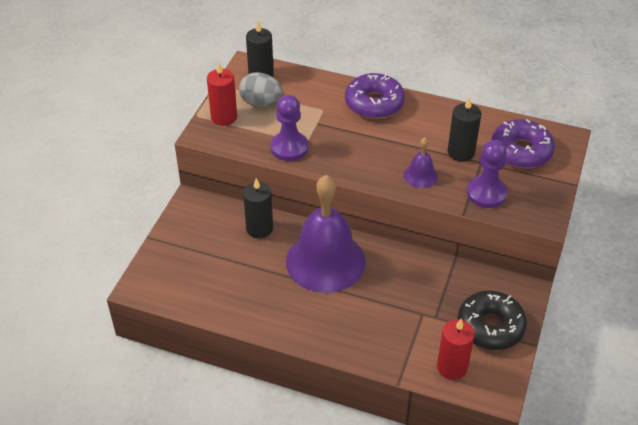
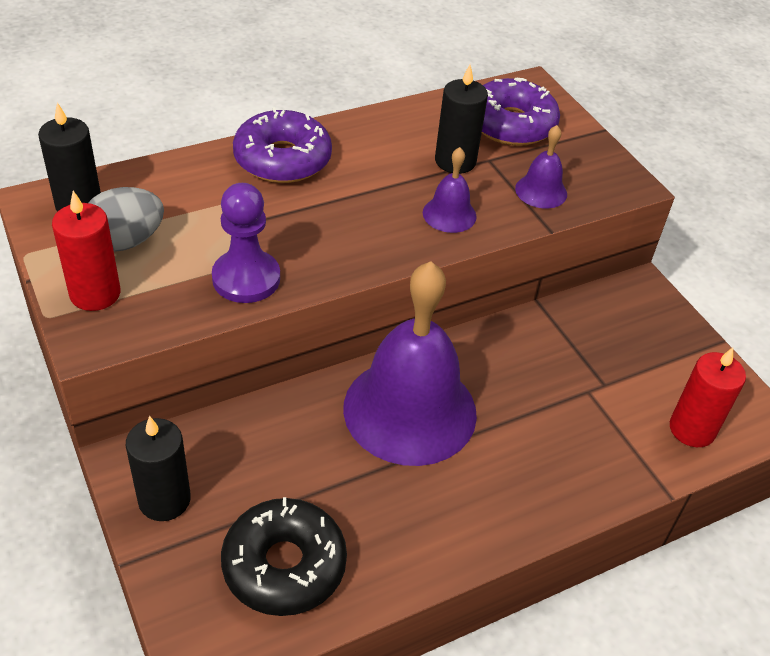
camera: 50 degrees left, 0 degrees up
(259, 228) = (275, 429): black candle -> black candle (164, 500)
(486, 193) = (541, 191): purple pawn -> purple bell
(490, 326) = (665, 353): black donut -> black donut (284, 565)

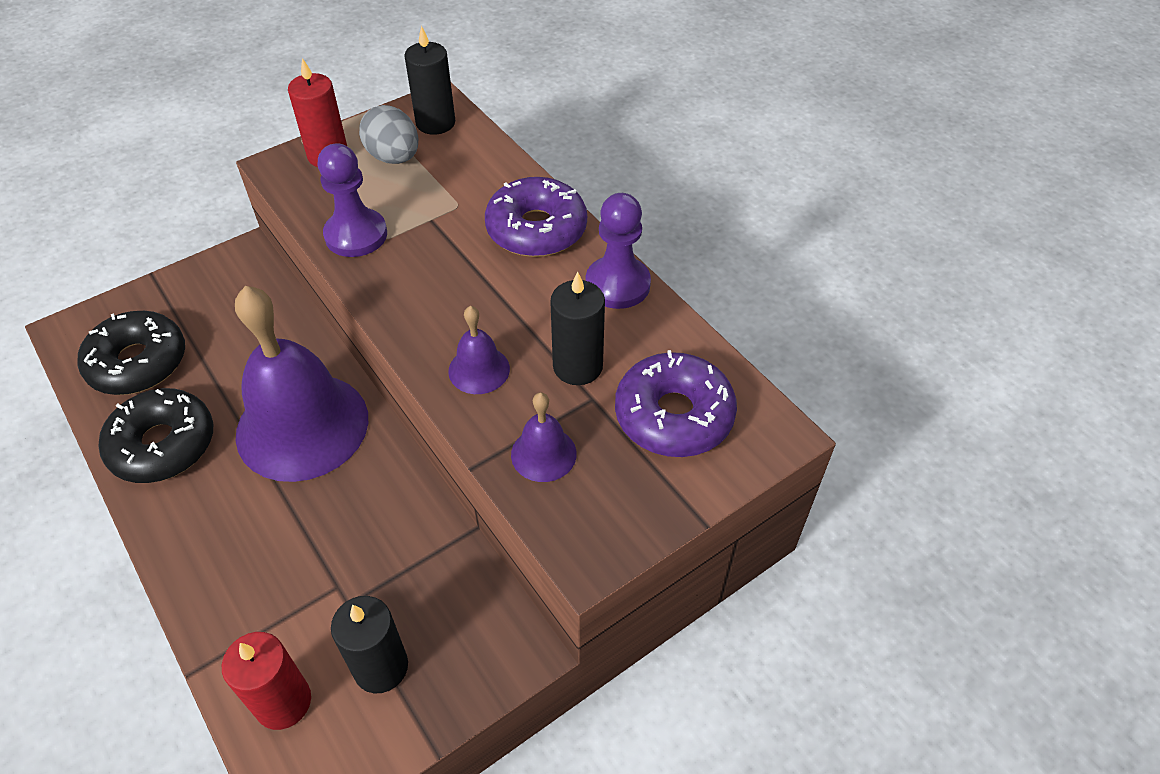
camera: 85 degrees right, 5 degrees up
(164, 500) = (206, 282): black candle -> black candle (381, 667)
(368, 126) = (617, 284): none -> purple pawn
(414, 531) = (163, 445): none -> black donut

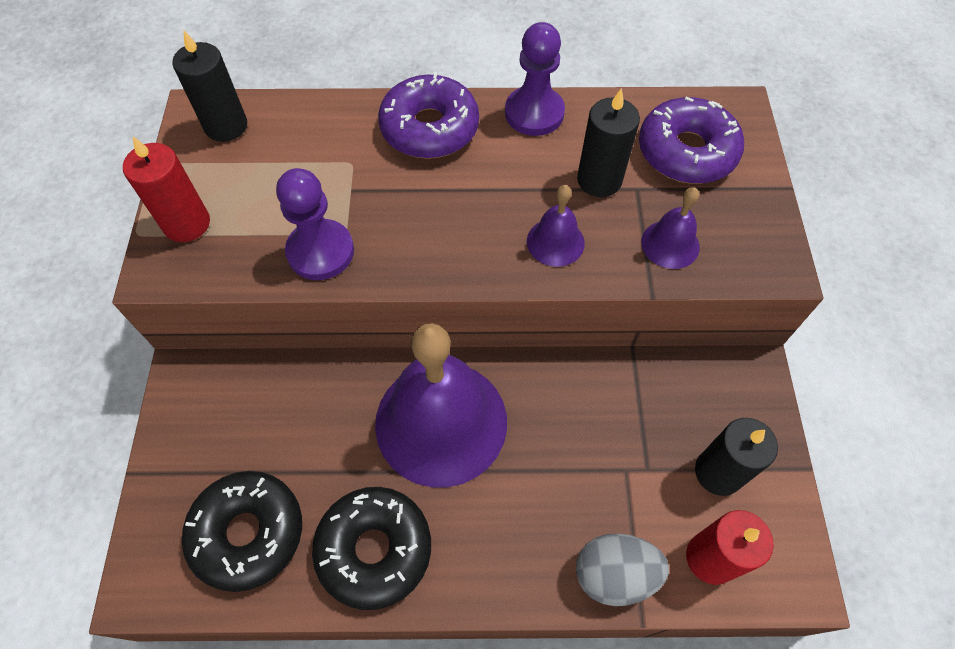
camera: 55 degrees left, 10 degrees up
(394, 157) = (242, 177): grey egg -> grey egg (614, 574)

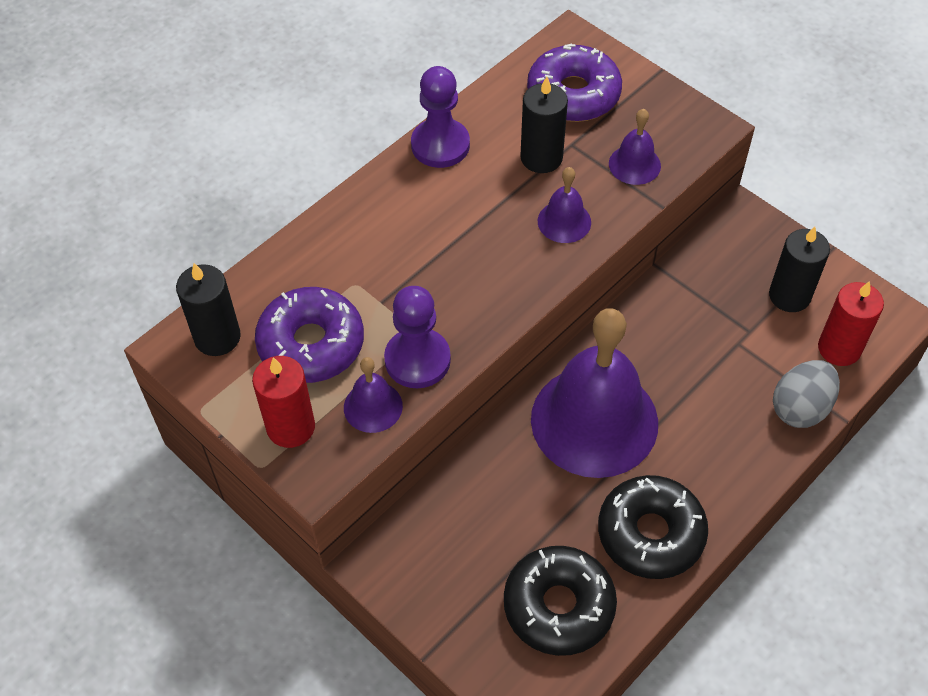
camera: 45 degrees left, 5 degrees down
(250, 257) = (373, 406): none -> purple bell
(429, 128) = (379, 214): purple donut -> purple donut (311, 344)

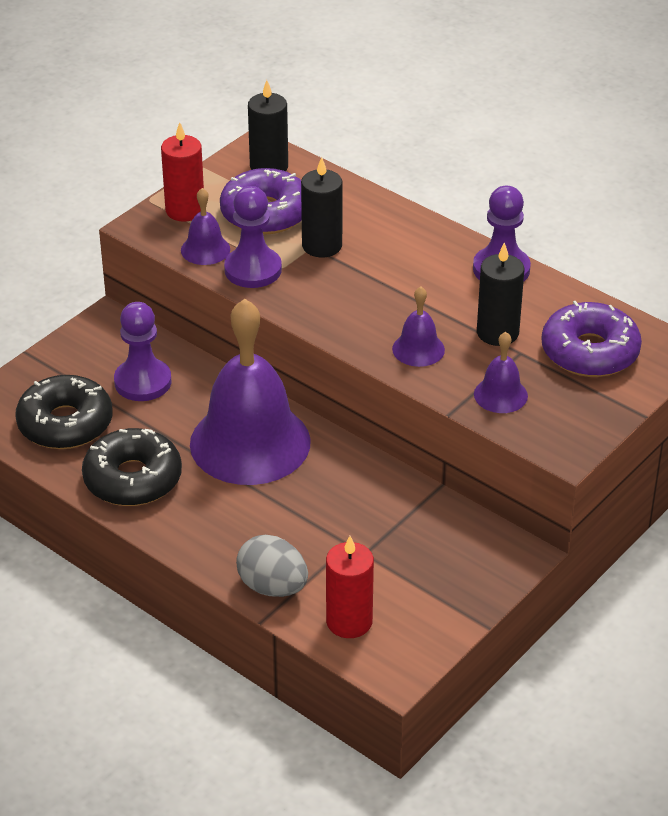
camera: 85 degrees right, 15 degrees down
(490, 524) = (143, 382): none -> purple pawn
(789, 296) = (414, 586): black candle -> black candle (322, 246)

